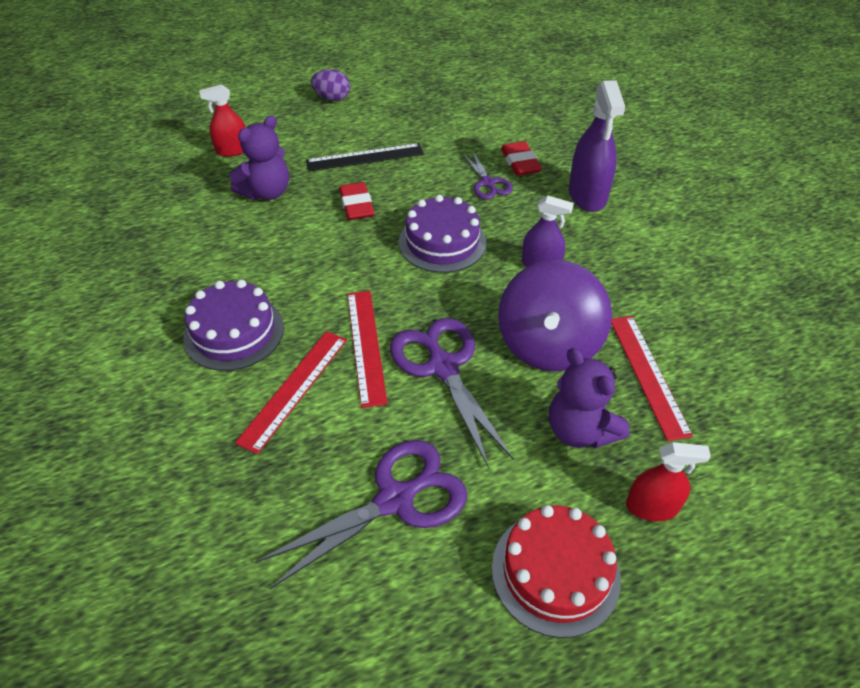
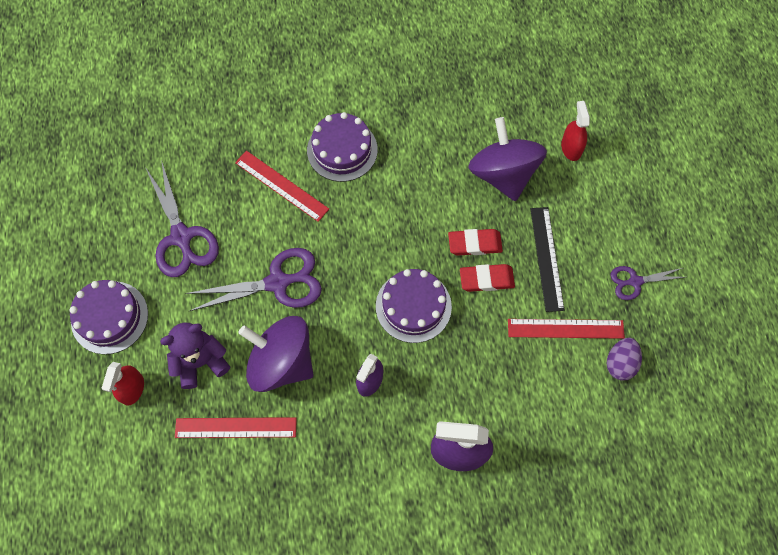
camera: 100 degrees right, 20 degrees up
(266, 192) = (503, 174): purple teddy bear -> purple spinning top
(332, 98) = (656, 238): purple egg -> purple egg (620, 363)
(365, 346) = (310, 234): red ruler -> red ruler (565, 328)
(488, 183) = (491, 362): purple scissors -> purple scissors (635, 281)
(520, 162) = (521, 401): red eraser -> red eraser (486, 279)
(555, 572) = (109, 317): red cake -> purple cake

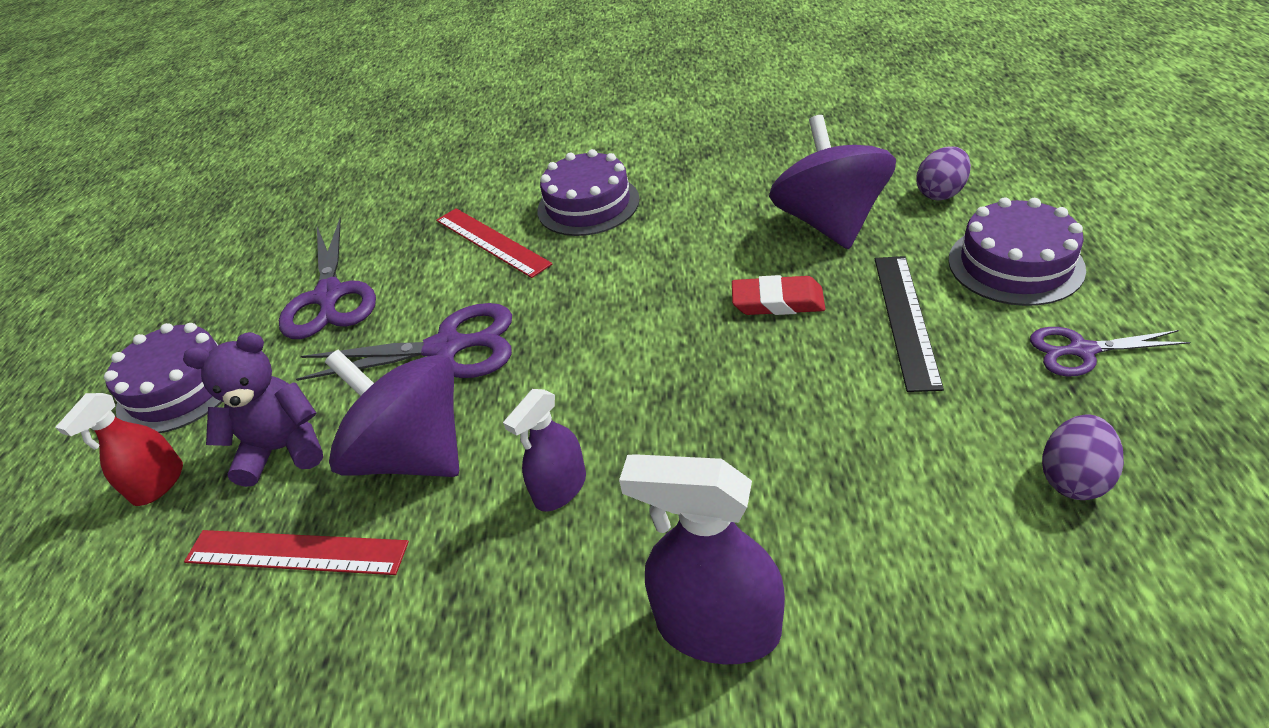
camera: 15 degrees right, 25 degrees down
(413, 306) = (661, 380): purple cake -> purple cake (1015, 264)
(486, 279) = (795, 346): red eraser -> none
(565, 328) = (948, 417): red ruler -> none
(571, 148) = (940, 193): red spray bottle -> purple egg

